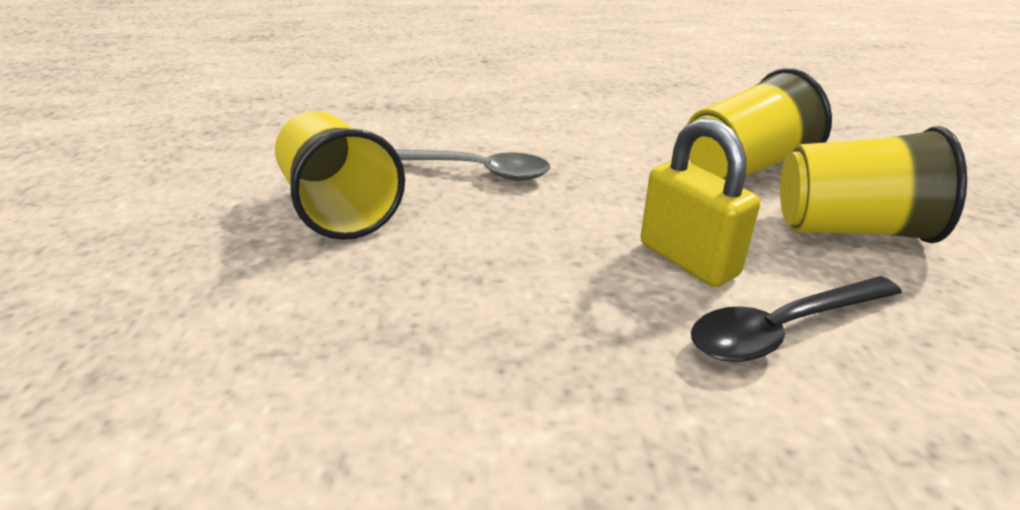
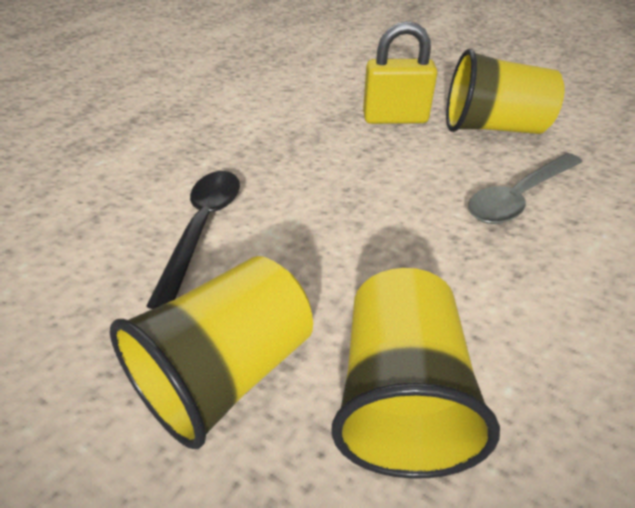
camera: 125 degrees right, 10 degrees up
(688, 259) = (299, 235): yellow padlock -> yellow padlock (395, 118)

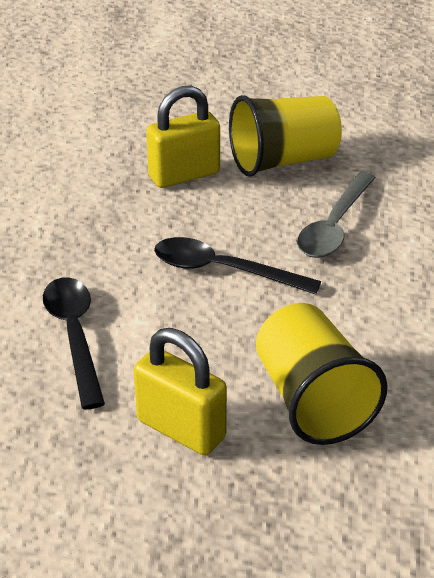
camera: 25 degrees left, 5 degrees down
(227, 372) = (181, 429): yellow cup -> yellow padlock
(382, 208) = (223, 270): none -> black spoon

